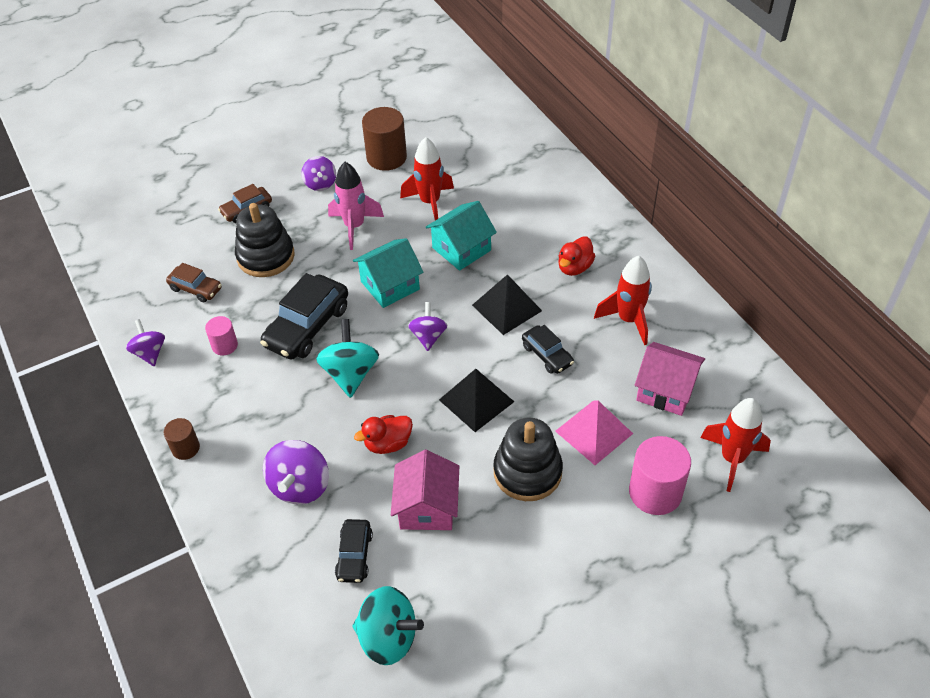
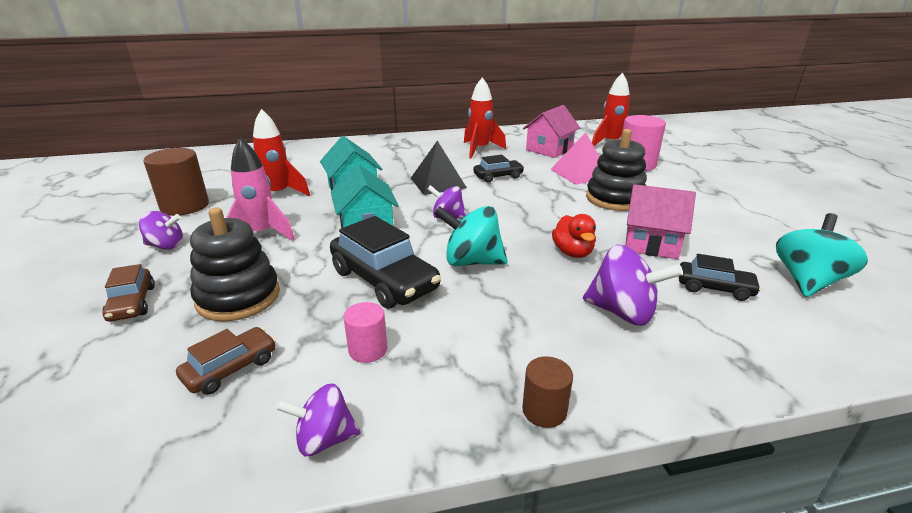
camera: 75 degrees left, 20 degrees down
(476, 400) = (534, 207): black pyramid -> none
(574, 267) = (415, 156): red duck -> none

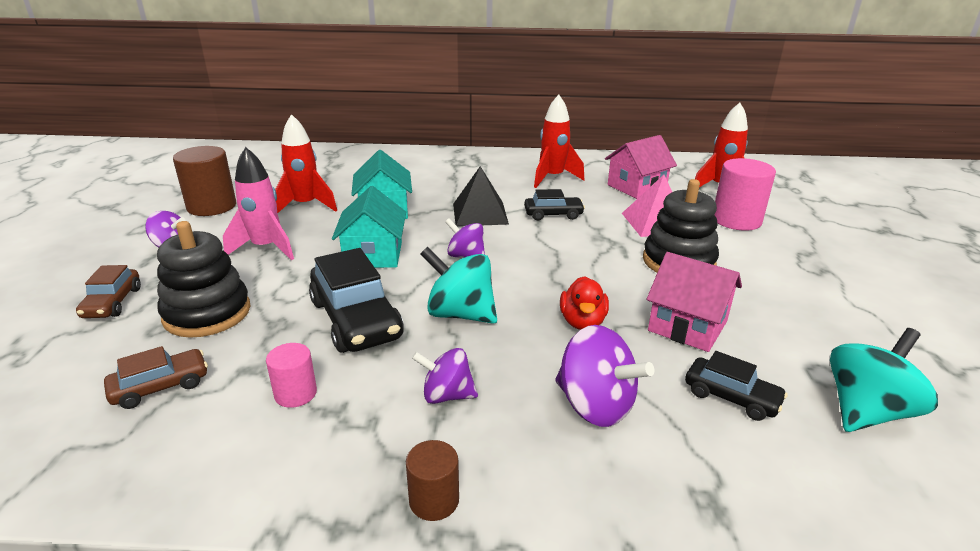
camera: 15 degrees right, 0 degrees up
(324, 439) = (202, 478): purple spinning top -> purple spinning top (446, 395)

